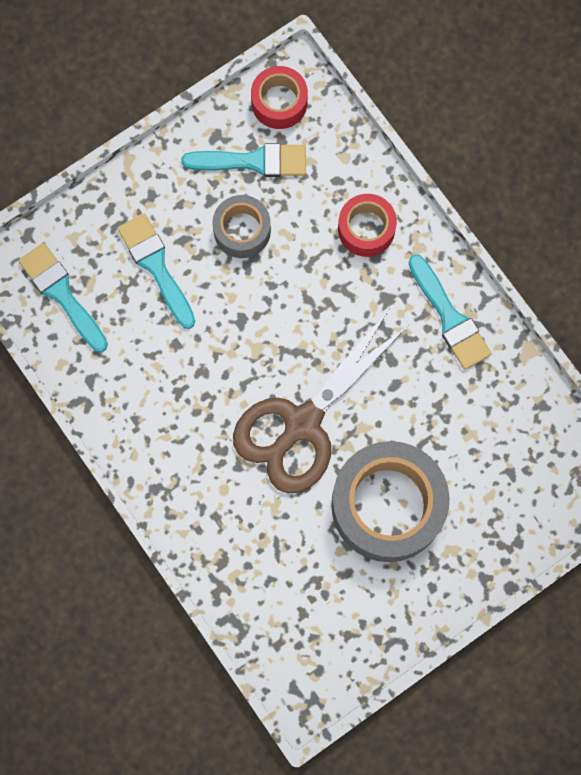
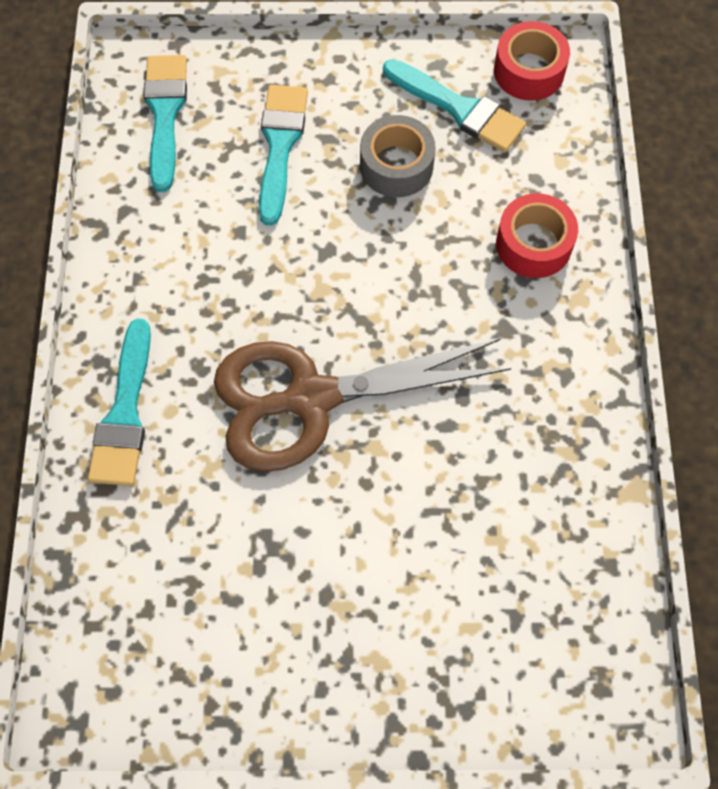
camera: 35 degrees right, 10 degrees down
(387, 505) = (339, 554): grey tape -> none
(450, 317) = (564, 394): turquoise brush -> turquoise brush (125, 413)

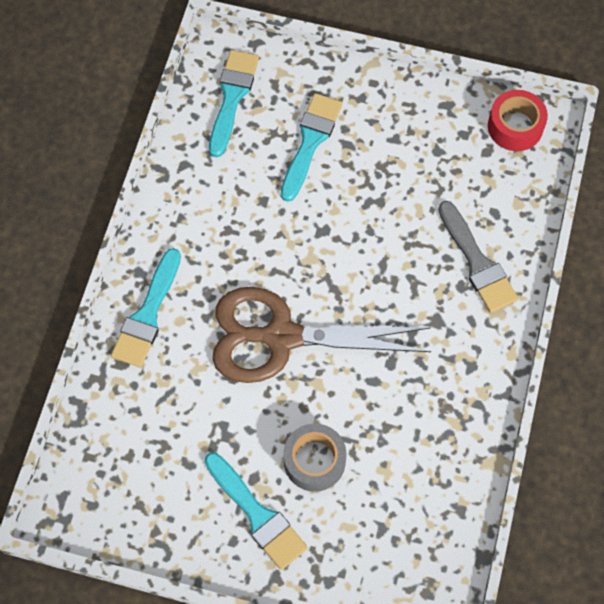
camera: 15 degrees right, 0 degrees up
(396, 165) = (392, 177): grey tape -> grey tape (314, 461)
(459, 109) = (452, 144): turquoise brush -> turquoise brush (257, 515)
(533, 244) = (477, 262): red tape -> grey brush

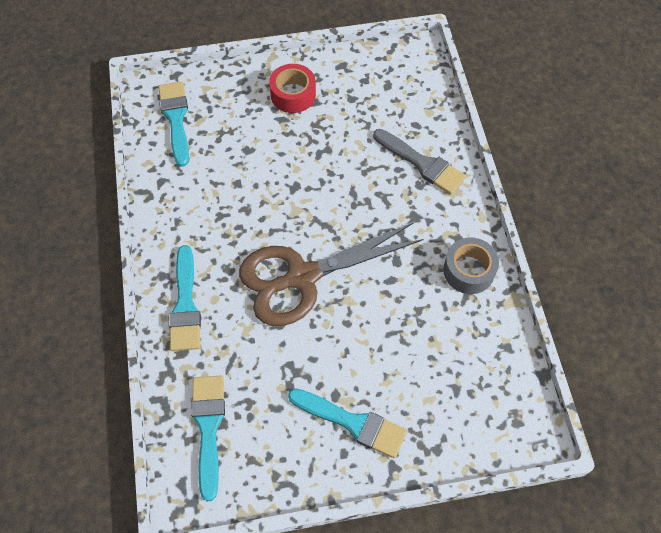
camera: 25 degrees left, 5 degrees down
(310, 141) = (253, 127): turquoise brush -> turquoise brush (208, 428)
(314, 461) = (376, 360): grey tape -> grey tape (469, 271)
(515, 126) = (398, 62): red tape -> red tape (293, 95)

